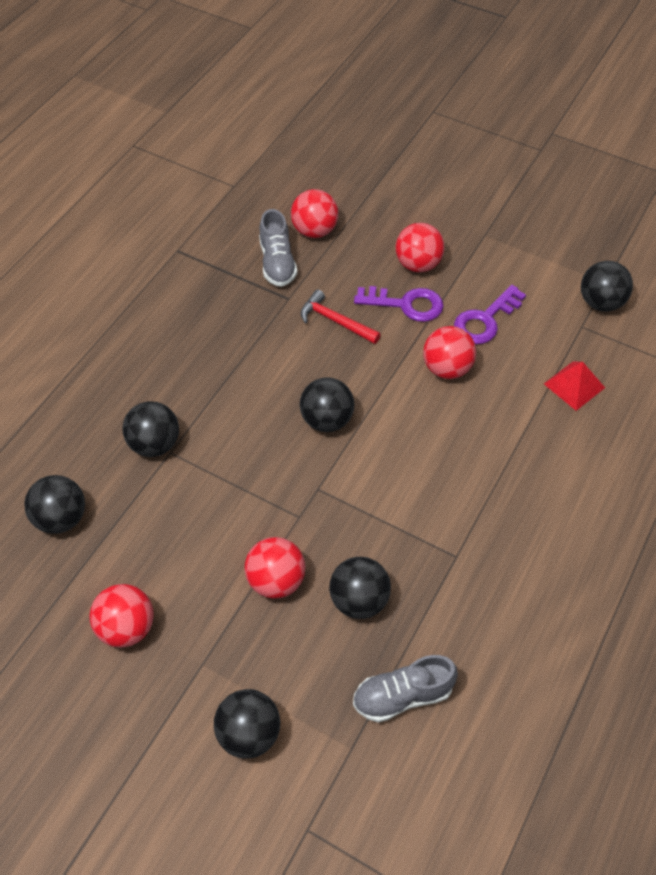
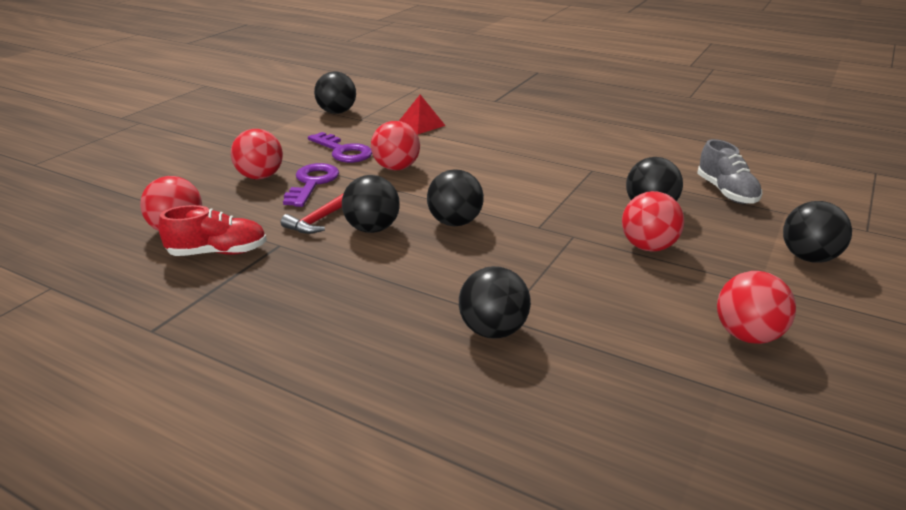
camera: 90 degrees left, 25 degrees down
(61, 518) = (623, 404): black ball -> black ball (372, 229)
(277, 263) = (218, 252): grey shoe -> red shoe

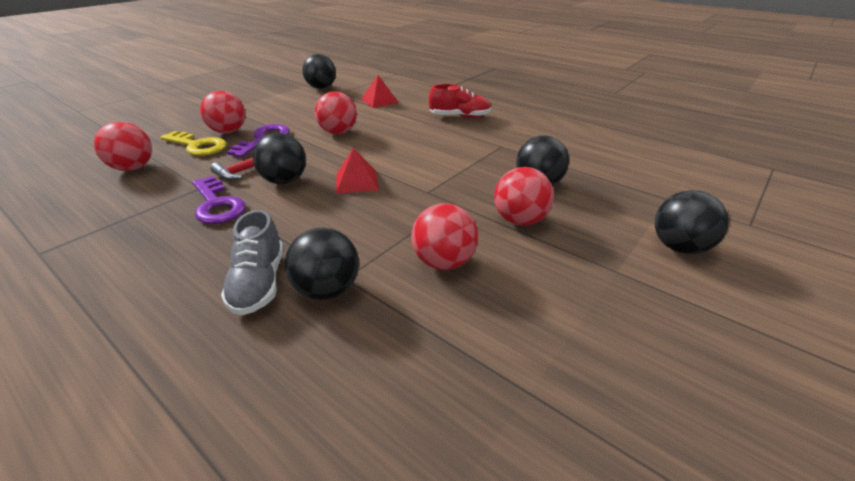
camera: 10 degrees right, 5 degrees up
(218, 252) = (148, 189): red shoe -> red shoe (460, 117)
(236, 197) = (198, 146): none -> yellow key
(343, 151) = (305, 117): purple key -> purple key (217, 205)
(455, 222) = (357, 181): black ball -> red pyramid
(726, 192) = (617, 175): grey shoe -> grey shoe (259, 283)
(747, 335) = (583, 328): red ball -> red ball (443, 262)

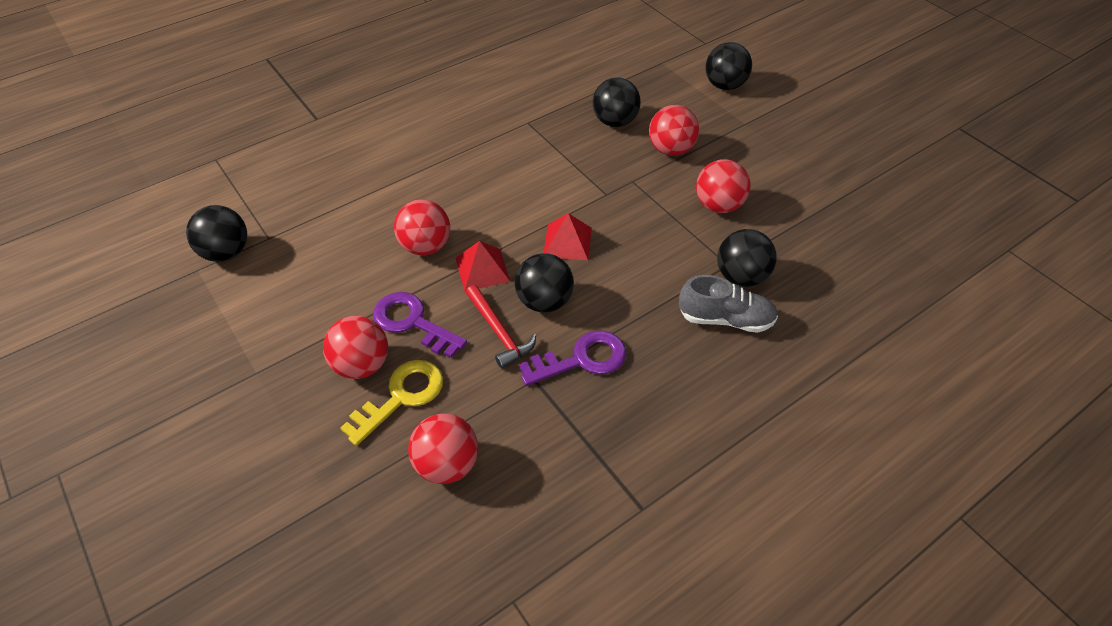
camera: 75 degrees left, 15 degrees up
(379, 101) = (330, 194): red pyramid -> red pyramid (482, 269)
(460, 117) = (431, 133): red shoe -> none

